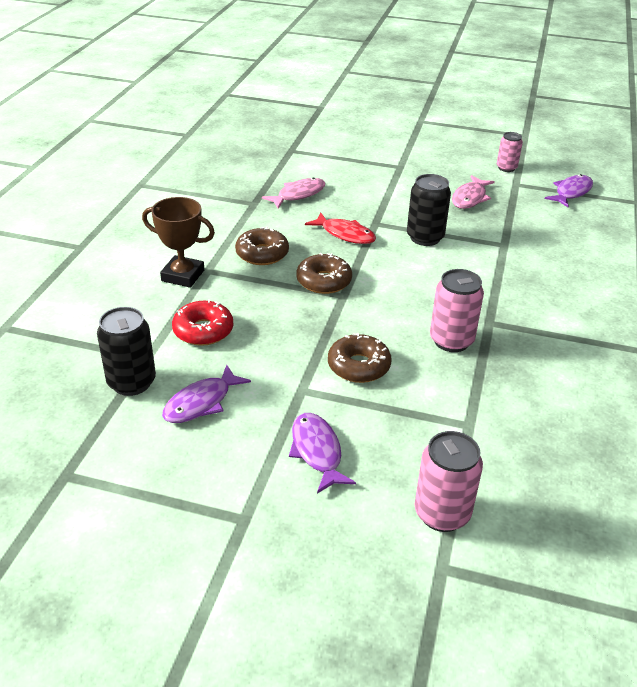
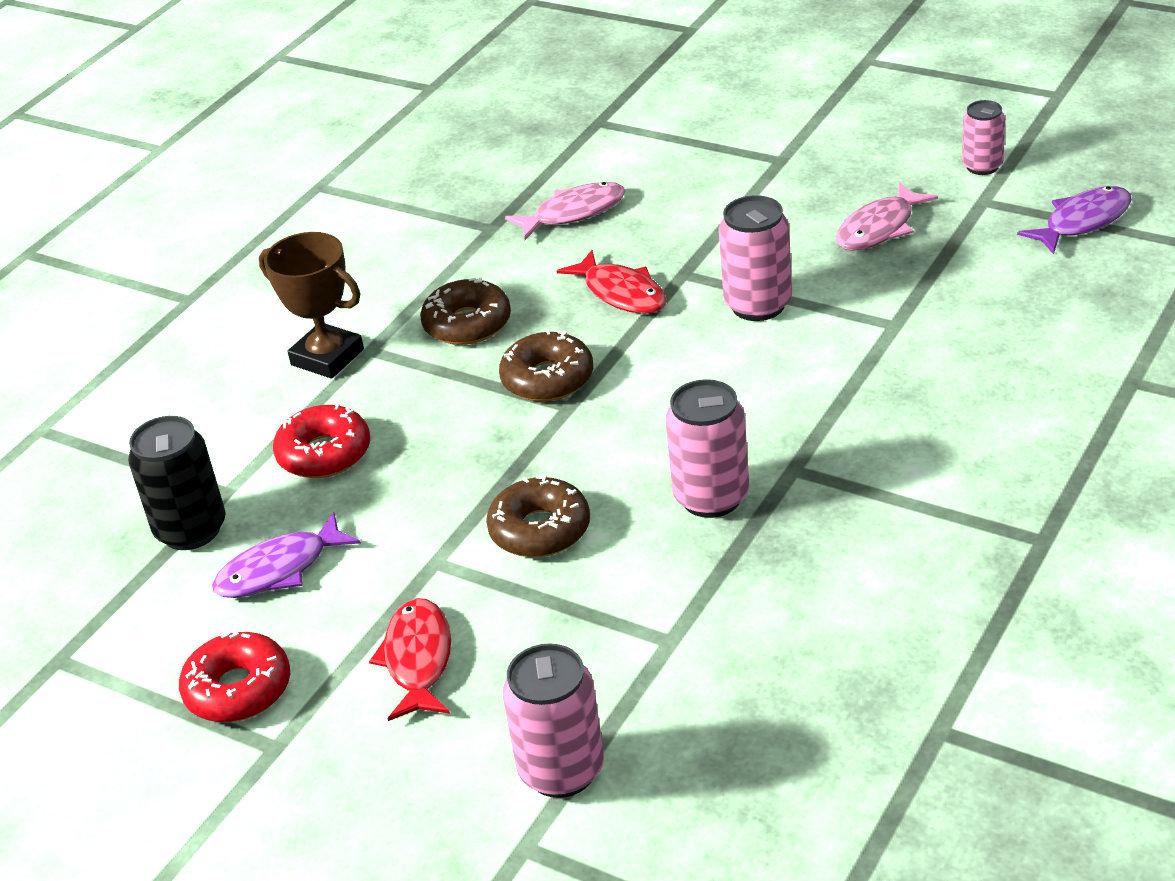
camera: 20 degrees right, 0 degrees up
(203, 483) = (238, 689): none -> red donut
(317, 451) = (418, 659): purple fish -> red fish
(425, 237) = (758, 305): black can -> pink can

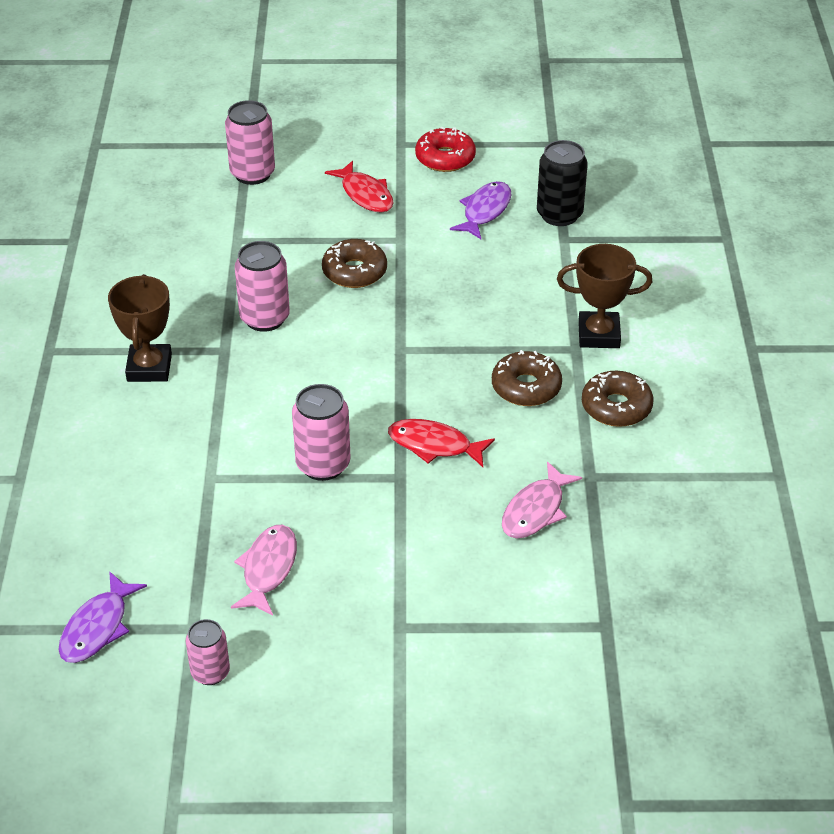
camera: 145 degrees right, 5 degrees up
(324, 454) = (529, 275): red donut -> none
(547, 379) = (431, 363): brown donut -> brown donut (616, 407)
(908, 473) = (149, 368): none -> brown trophy

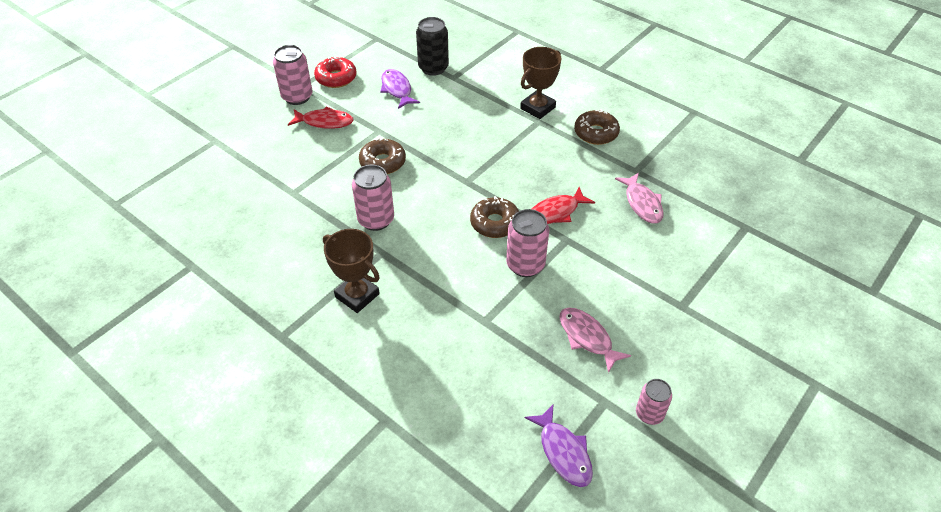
camera: 50 degrees left, 5 degrees up
(252, 174) = (244, 153): pink can -> pink can (297, 97)
(526, 387) = (548, 154): brown donut -> brown donut (495, 223)

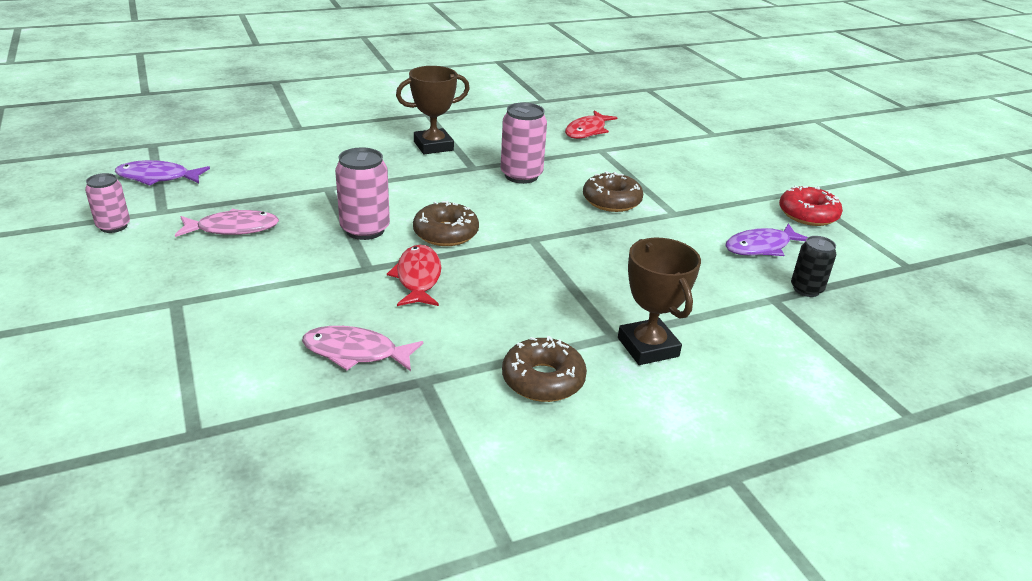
camera: 115 degrees right, 15 degrees down
(297, 97) = (774, 184): pink can -> none
(325, 122) = (713, 188): red fish -> red fish (587, 131)
(397, 89) = (761, 247): purple fish -> purple fish turned 150 degrees clockwise
(433, 68) = (806, 289): black can -> black can, size x0.64

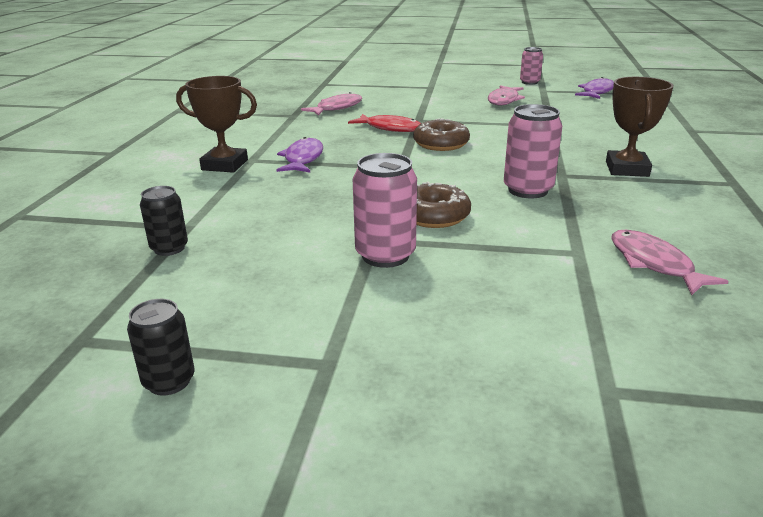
camera: 125 degrees right, 5 degrees down
(365, 230) = (471, 125): pink can -> pink can (385, 255)
(543, 380) = (249, 135): brown donut -> none
(587, 131) = (654, 263): red fish -> pink fish
(761, 247) = (256, 259): purple fish -> purple fish (303, 159)
(808, 214) = (267, 331): red donut -> none
(876, 225) = (169, 381): none -> black can

